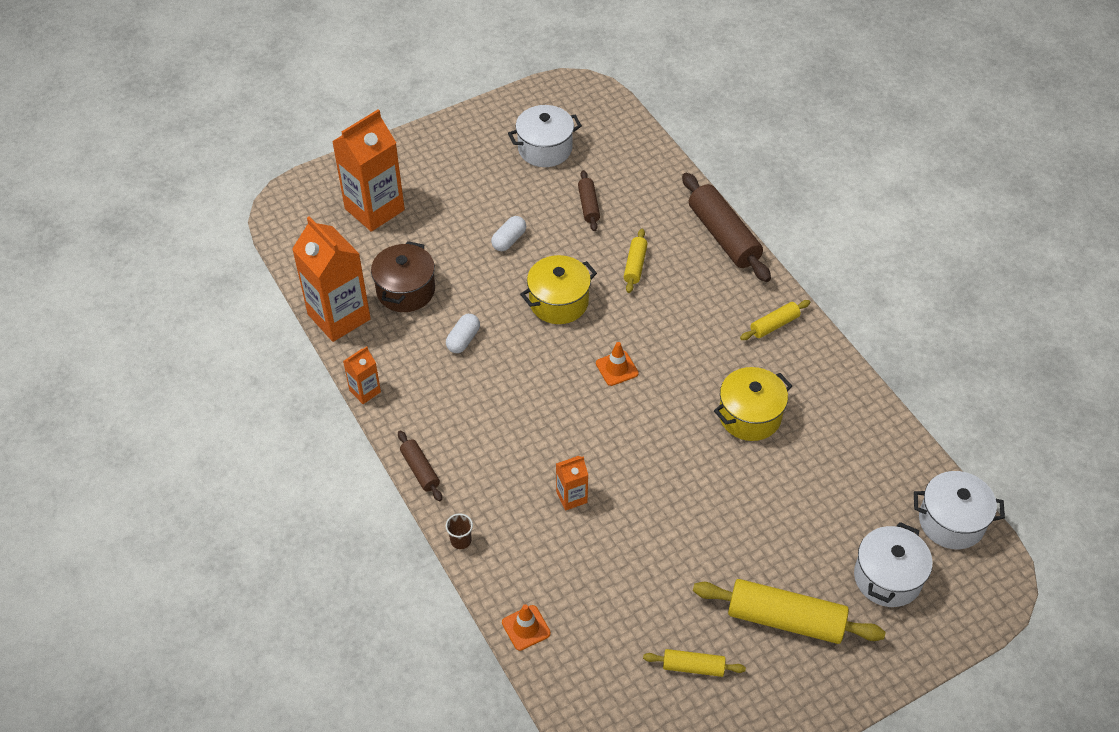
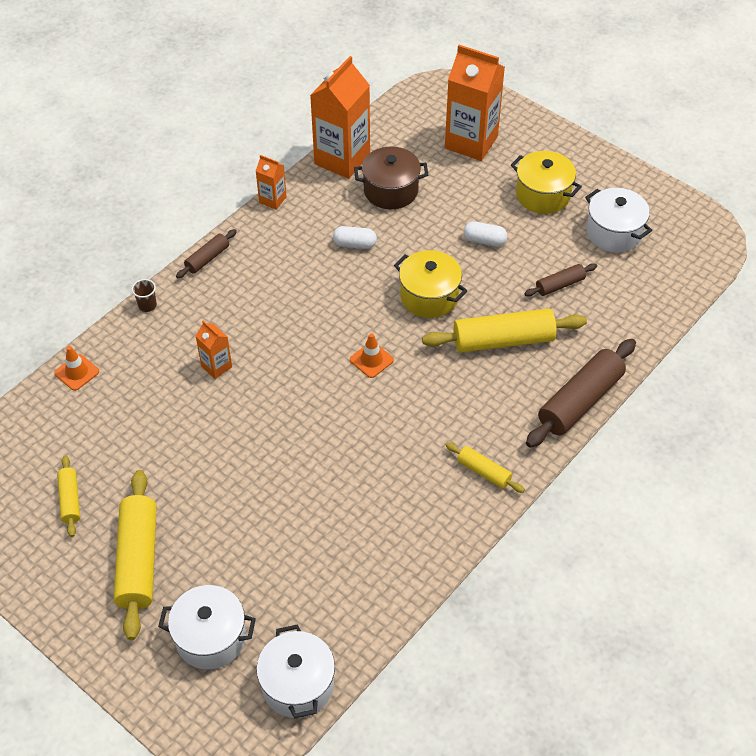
camera: 70 degrees right, 0 degrees up
(635, 265) = (503, 340): yellow rolling pin -> yellow rolling pin, size x1.92
(750, 416) = (360, 478): yellow pot -> yellow pot (543, 195)

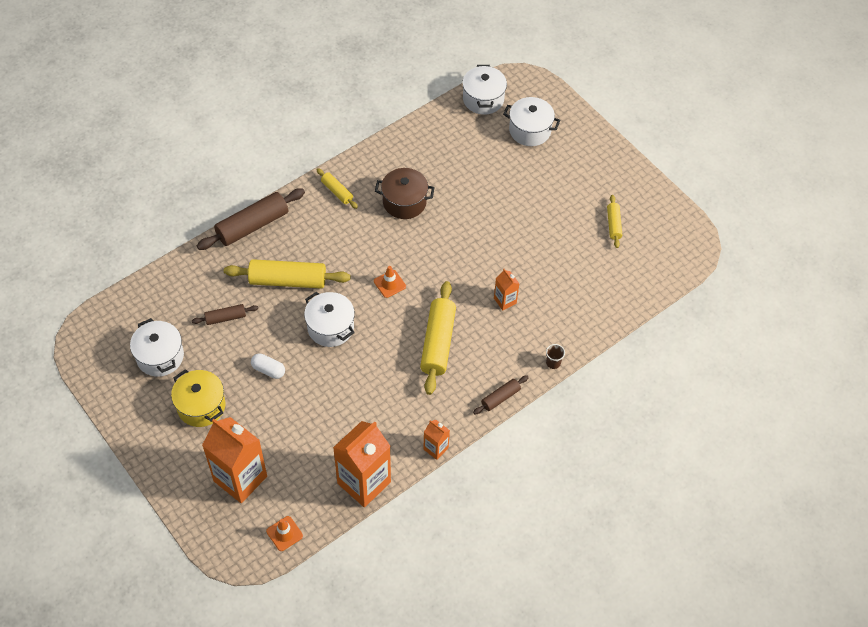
camera: 170 degrees left, 5 degrees up
(77, 372) = (609, 316): orange traffic cone -> orange traffic cone (284, 533)
(138, 560) = (570, 180): yellow rolling pin -> yellow rolling pin (438, 343)
(355, 244) = (376, 388): white capsule -> none
(391, 190) = (330, 437): brown pot -> brown pot (404, 202)
(429, 296) = (330, 327): yellow pot -> white pot

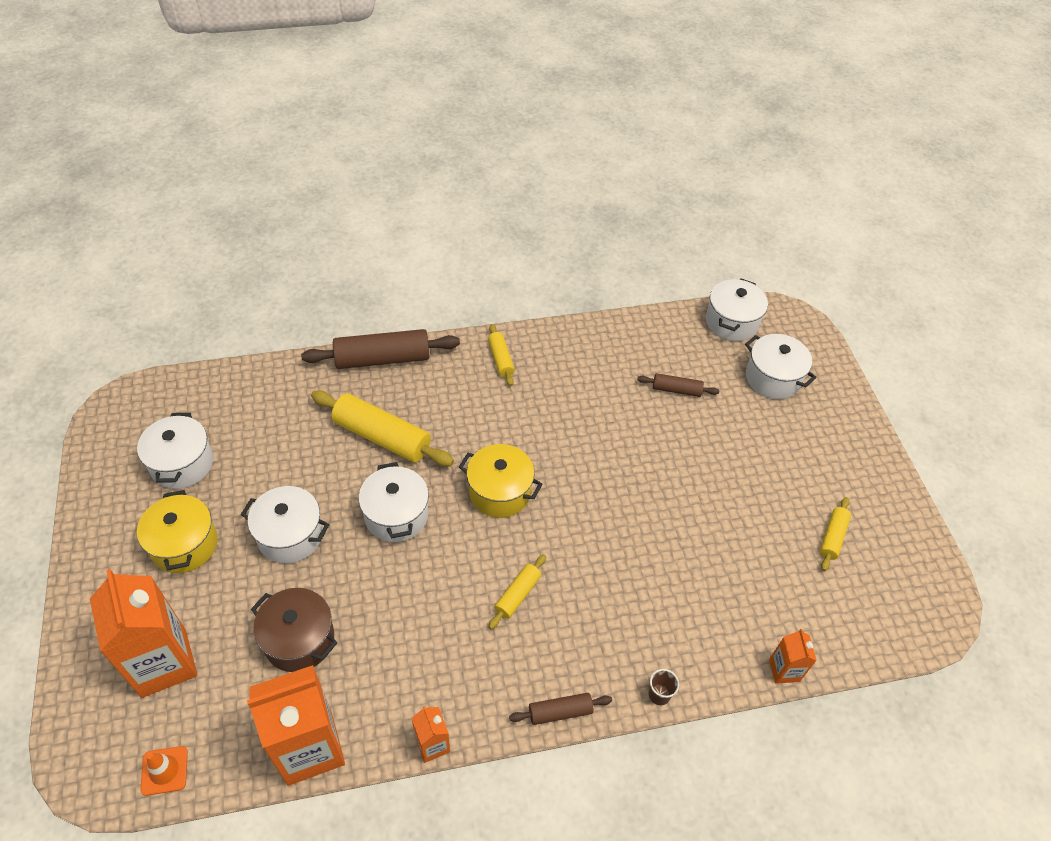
camera: 25 degrees right, 5 degrees down
(225, 318) = (284, 450): brown rolling pin -> brown rolling pin (676, 390)
(268, 370) = (290, 535): white capsule -> white pot
(389, 284) = (499, 492): orange traffic cone -> yellow pot
(404, 202) = (573, 402): brown pot -> brown pot (299, 639)
(438, 343) = (517, 595): yellow rolling pin -> yellow rolling pin, size x0.52
(505, 300) = (635, 577): orange carton -> orange carton (784, 670)

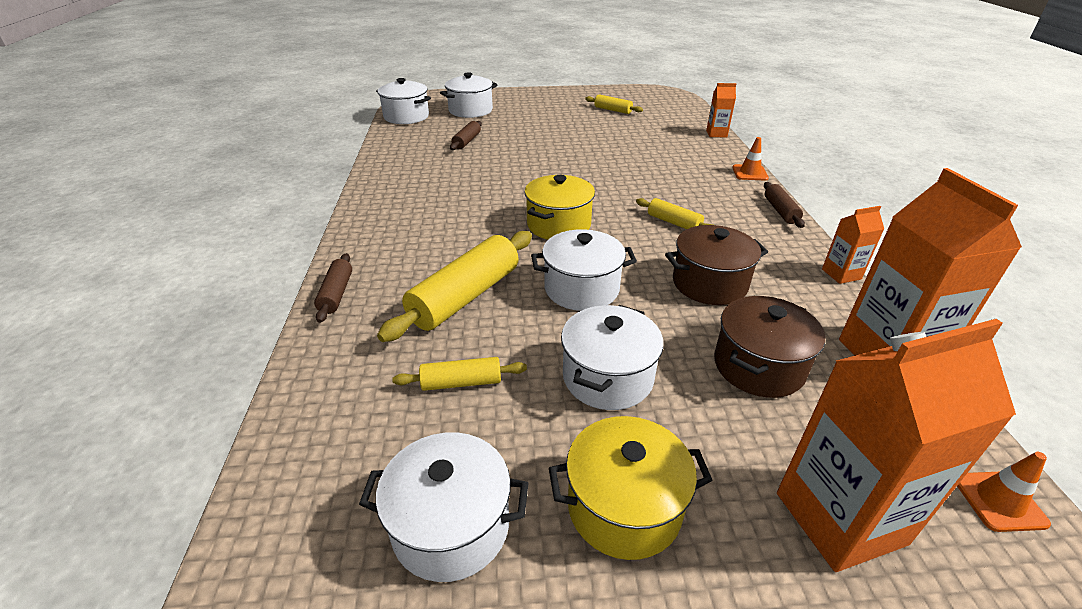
camera: 80 degrees left, 15 degrees down
(382, 359) = (336, 294): brown rolling pin -> brown rolling pin, size x0.52
(409, 617) = (709, 283): none -> brown pot
(500, 359) = (386, 215): yellow rolling pin -> yellow rolling pin (461, 382)
(659, 694) = (749, 173): brown cup -> orange traffic cone

